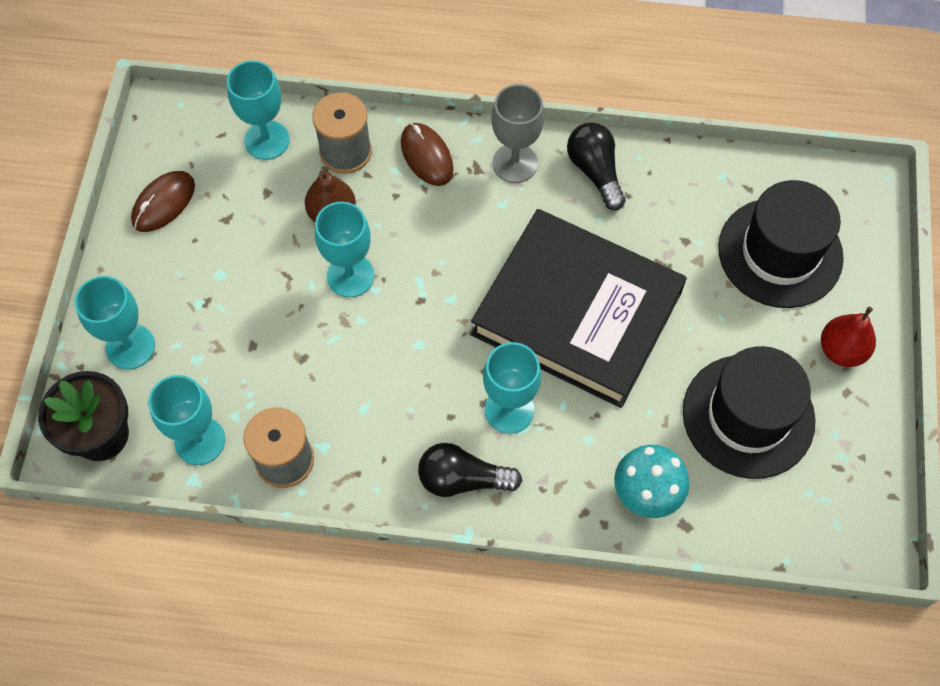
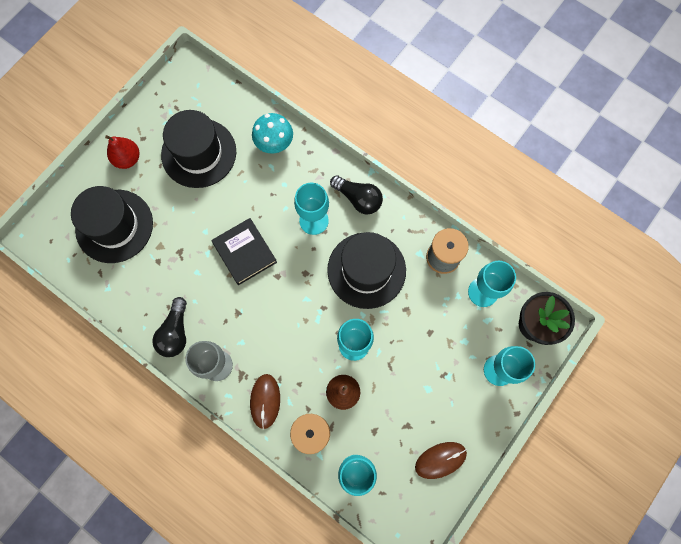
camera: 150 degrees left, 10 degrees up
(389, 381) = (366, 270): none -> black hat
(577, 313) = (245, 252): black book -> black book, size x0.51

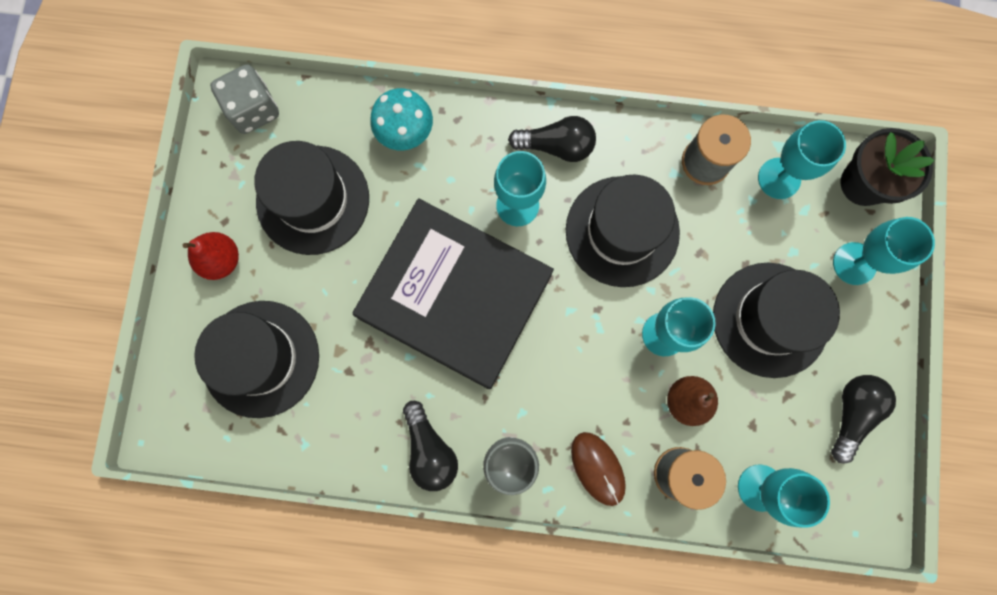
camera: 30 degrees left, 5 degrees up
(197, 85) = (253, 110): none -> grey dice
(245, 252) = (455, 296): black book -> black book, size x1.98
(424, 374) = (770, 319): none -> black hat
(440, 460) = (851, 413): brown mouse -> black light bulb

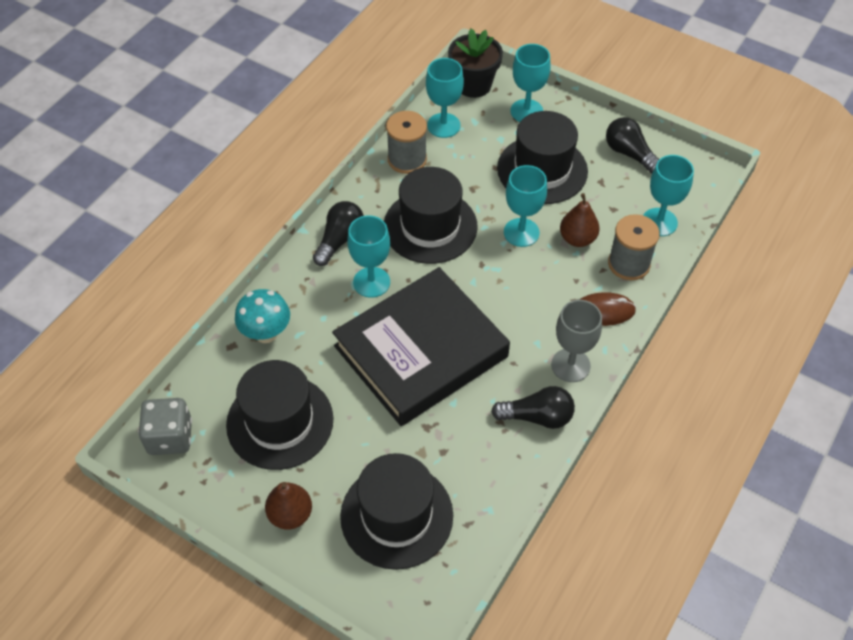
camera: 65 degrees left, 25 degrees down
(221, 260) = (290, 514): red pear -> brown pear

